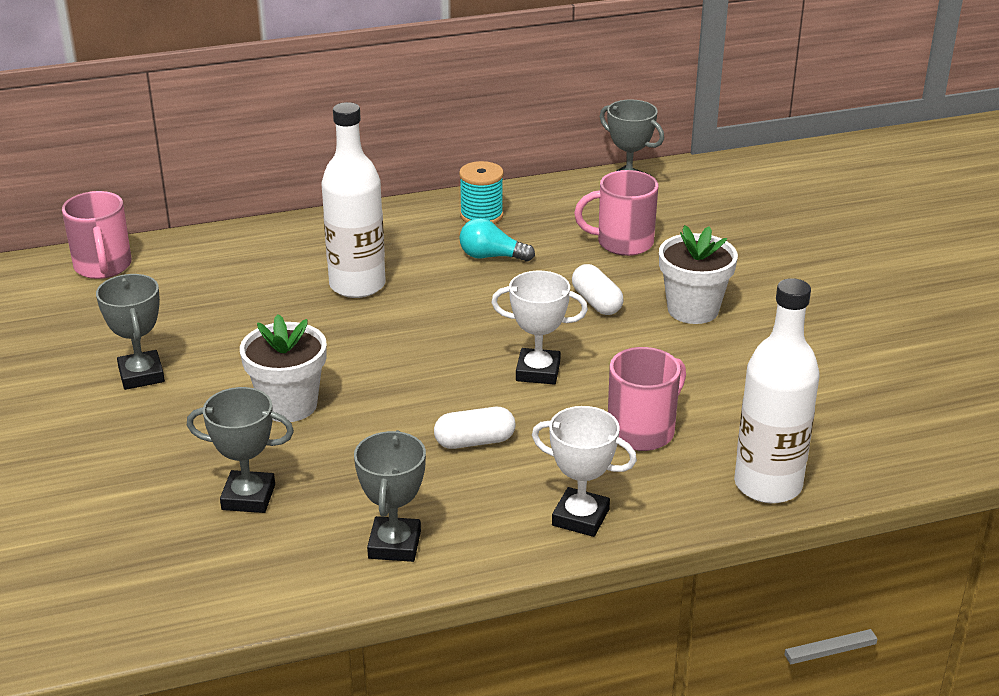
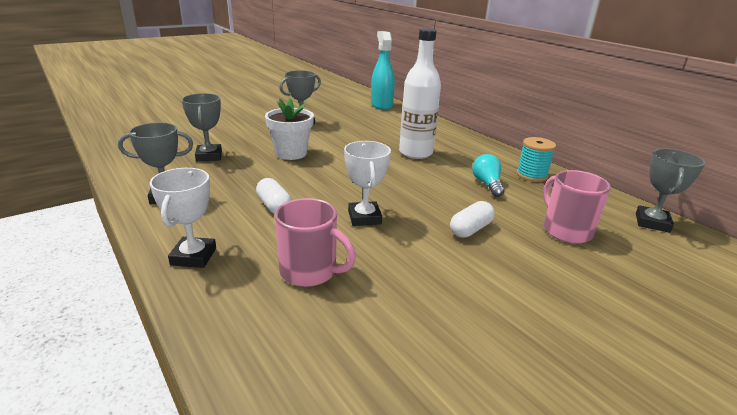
camera: 70 degrees right, 5 degrees down
(103, 267) = (381, 105): pink mug -> turquoise spray bottle
(693, 309) = (504, 277): white flower pot -> none
(768, 485) = (248, 357): white bottle -> none

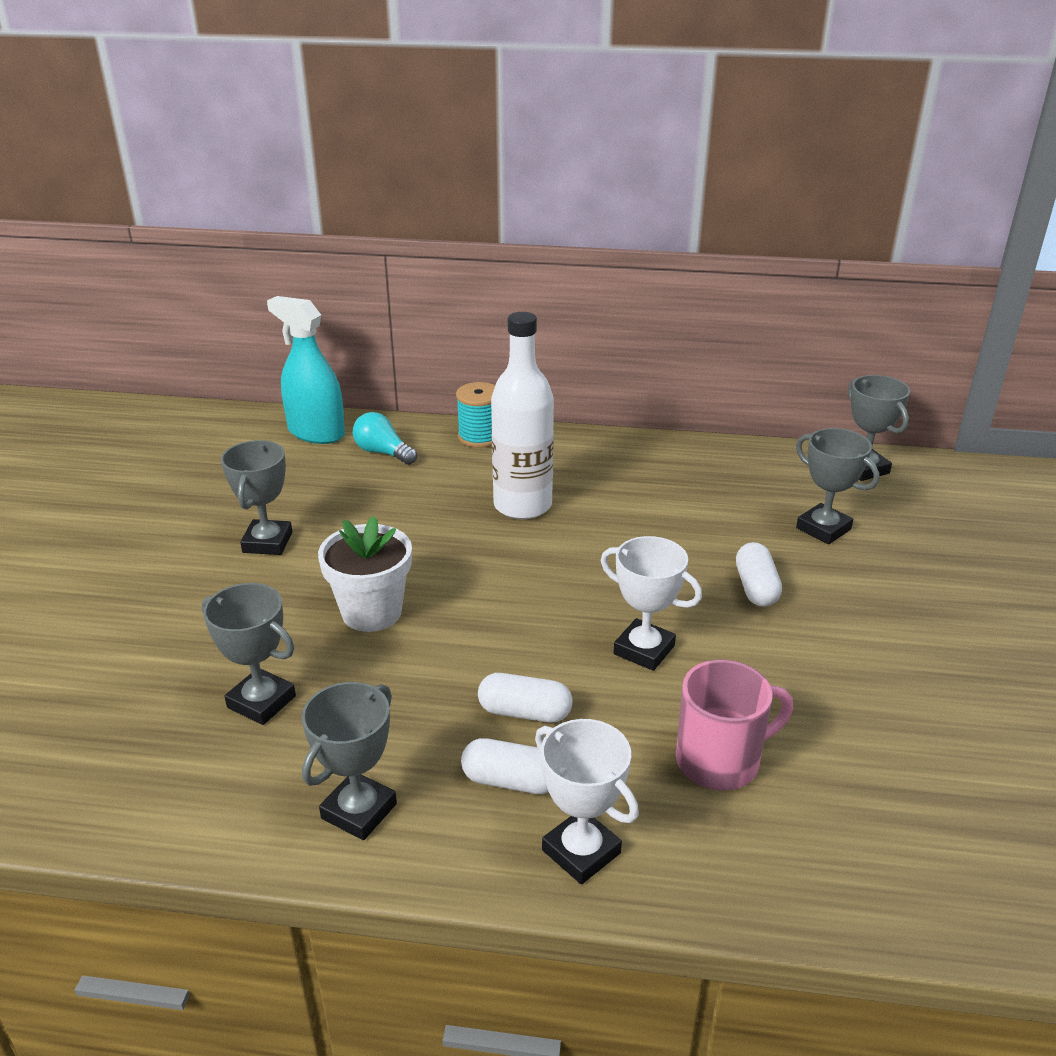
camera: 45 degrees left, 5 degrees up
(223, 221) = (511, 781): none -> white capsule
(487, 184) = (673, 509): turquoise light bulb -> turquoise light bulb (383, 453)
(531, 175) = (690, 465): turquoise spool -> turquoise spool (479, 437)
(565, 230) = (823, 529): pink mug -> grey trophy

